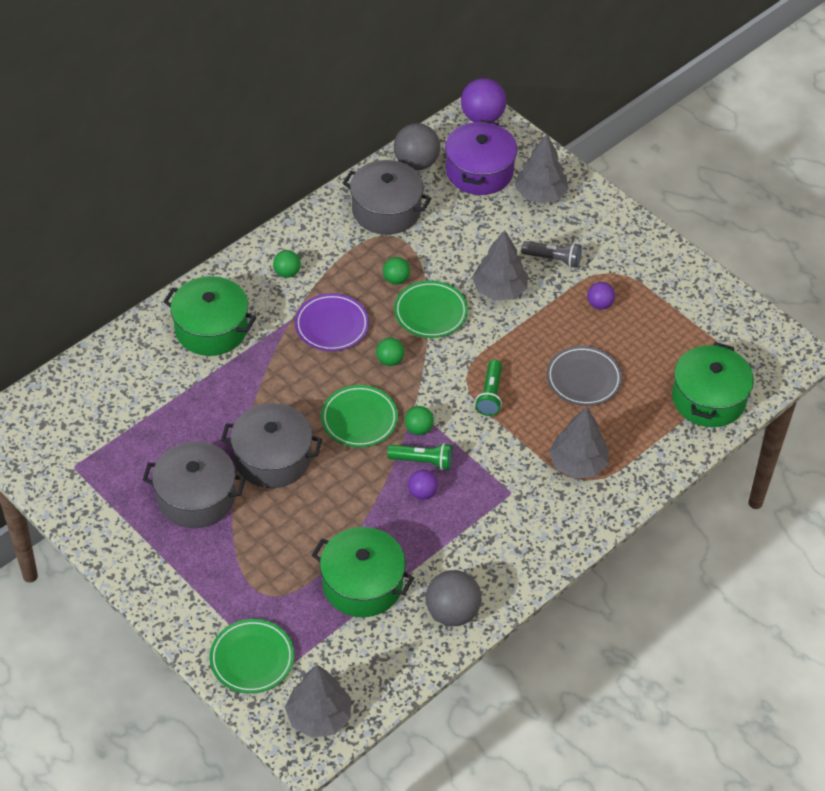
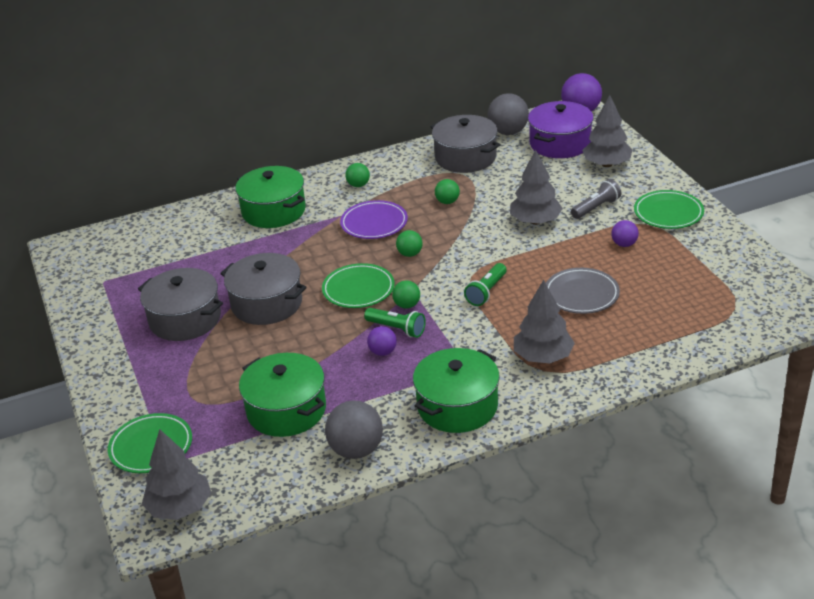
camera: 25 degrees right, 15 degrees down
(430, 312) = (465, 227): green plate -> green plate (668, 213)
(553, 259) = (596, 208): grey flashlight -> grey flashlight turned 75 degrees counterclockwise
(708, 399) = (700, 329): green pot -> green pot (457, 406)

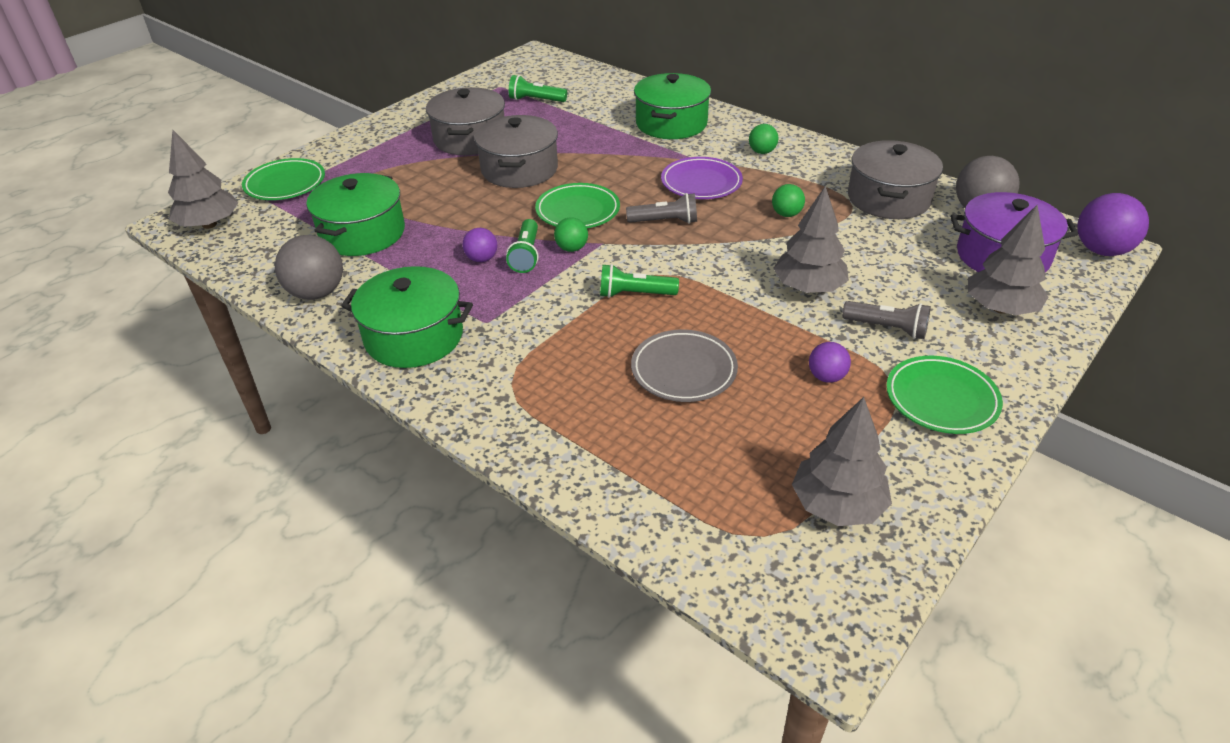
camera: 60 degrees right, 5 degrees up
(155, 267) = (536, 100): none -> green flashlight
(410, 254) = (665, 221): green ball -> grey flashlight
(543, 357) = (536, 374): grey tree -> grey tree (837, 505)

